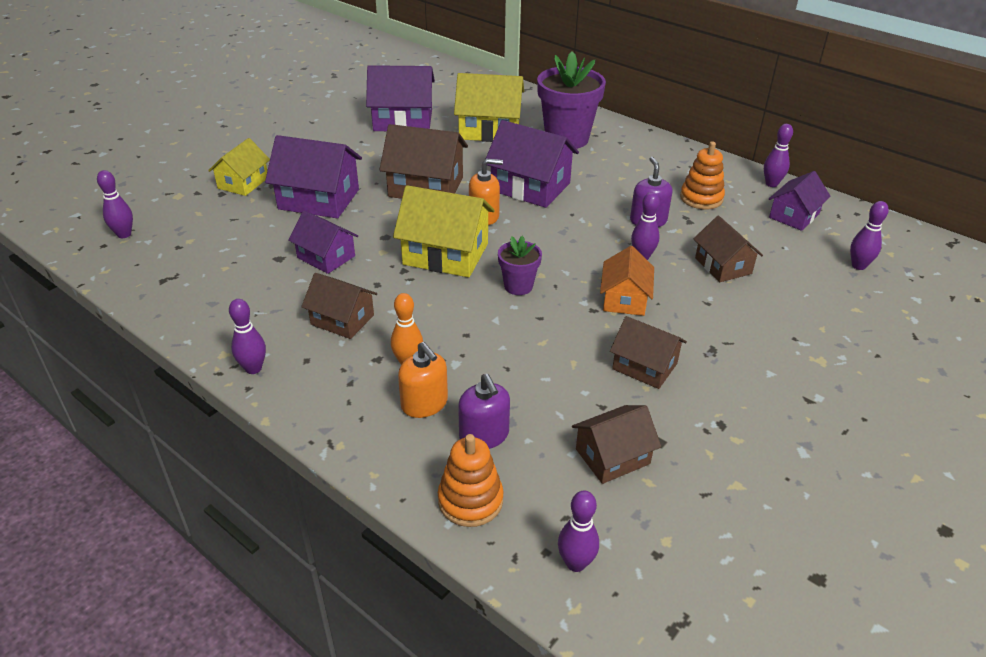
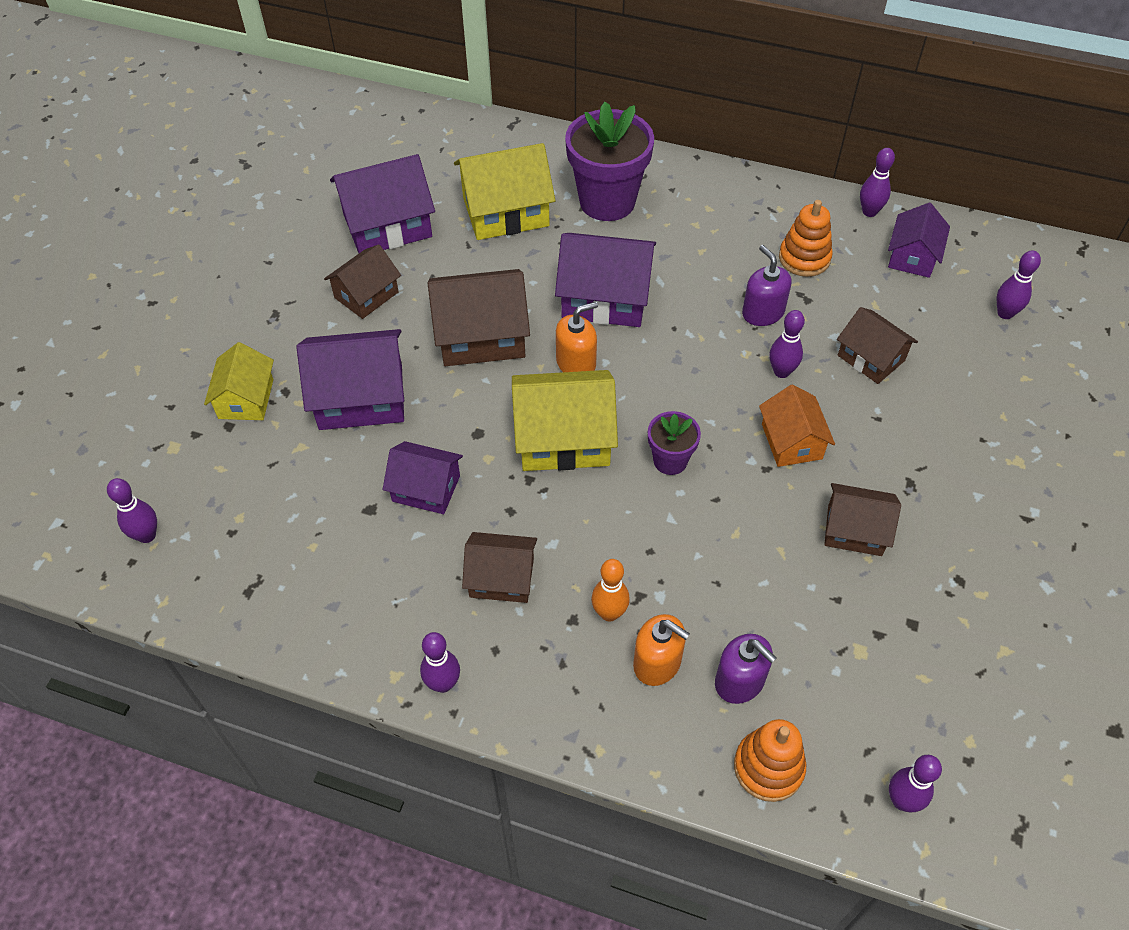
camera: 20 degrees left, 15 degrees up
(612, 456) = (877, 660): brown house -> brown house (366, 295)

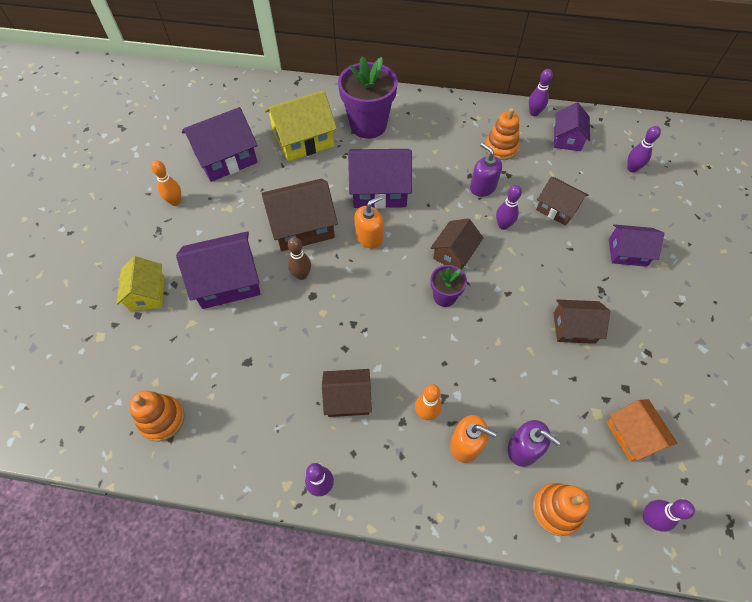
camera: 10 degrees left, 5 degrees up
(147, 535) = (89, 406): purple bowling pin -> none
(241, 566) = (162, 419): none -> orange stacking toy
(305, 278) = (175, 202): none -> orange bowling pin
(366, 295) = (219, 208): brown house -> brown house (454, 253)
(426, 488) = (284, 341): purple house -> purple house (627, 252)
(467, 403) = (301, 275): none -> brown bowling pin
(563, 438) = (371, 291): yellow house -> none
(791, 441) = (520, 272): orange house -> orange house (633, 435)

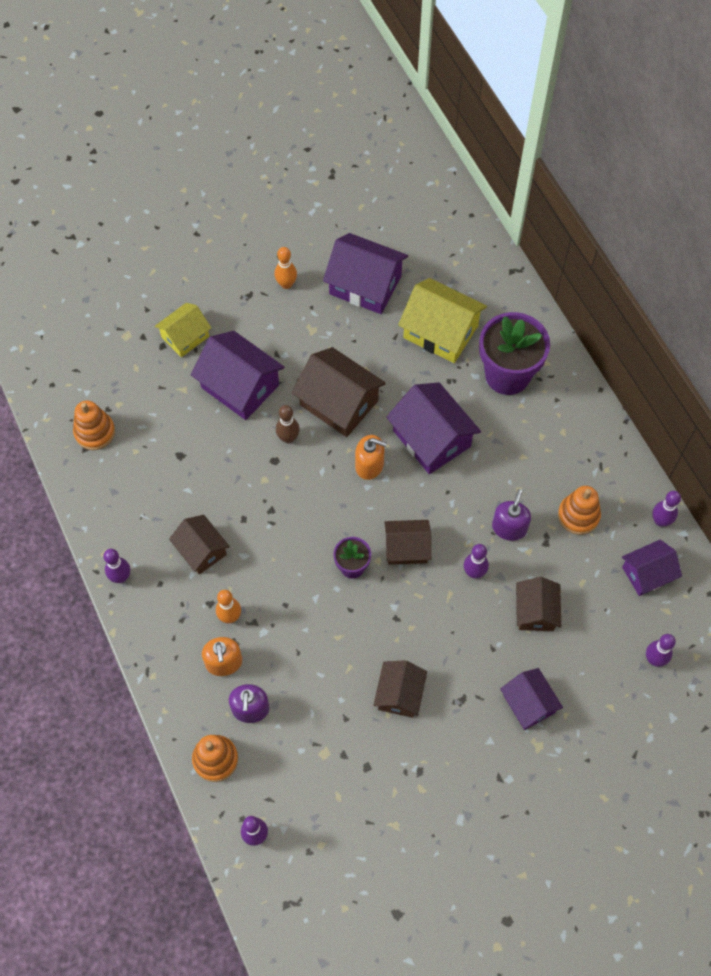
camera: 55 degrees right, 5 degrees up
(574, 328) = (399, 694): brown house -> brown house turned 45 degrees clockwise
(633, 435) = (323, 792): orange house -> none

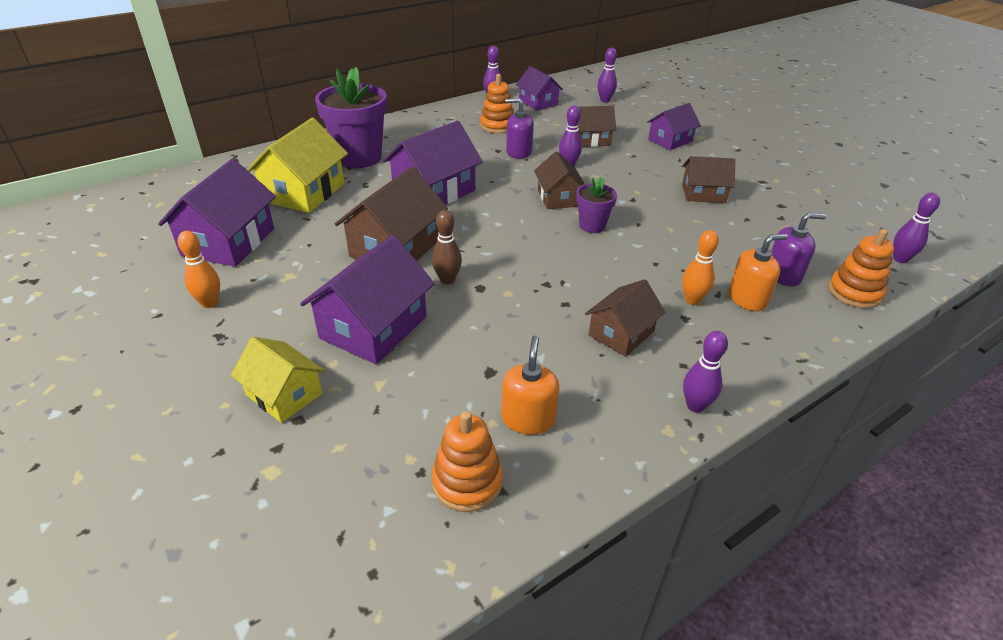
camera: 100 degrees left, 25 degrees down
(369, 465) = (472, 223): orange soap dispenser -> orange soap dispenser (528, 418)

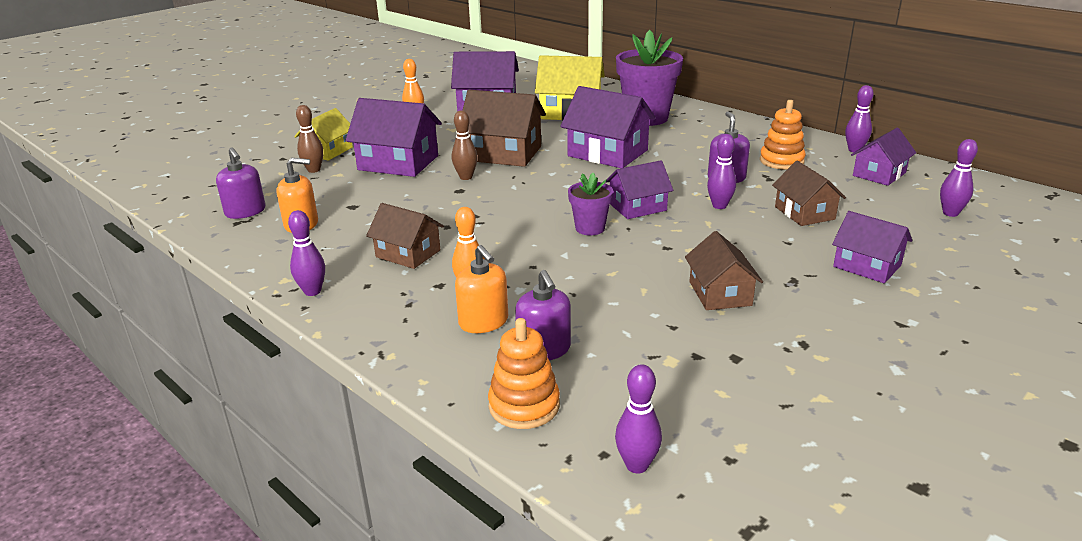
camera: 80 degrees right, 10 degrees down
(350, 409) = (314, 170): none -> brown bowling pin
(467, 482) = (245, 212): orange stacking toy -> purple soap dispenser
(558, 198) = (637, 207): brown house -> purple house

